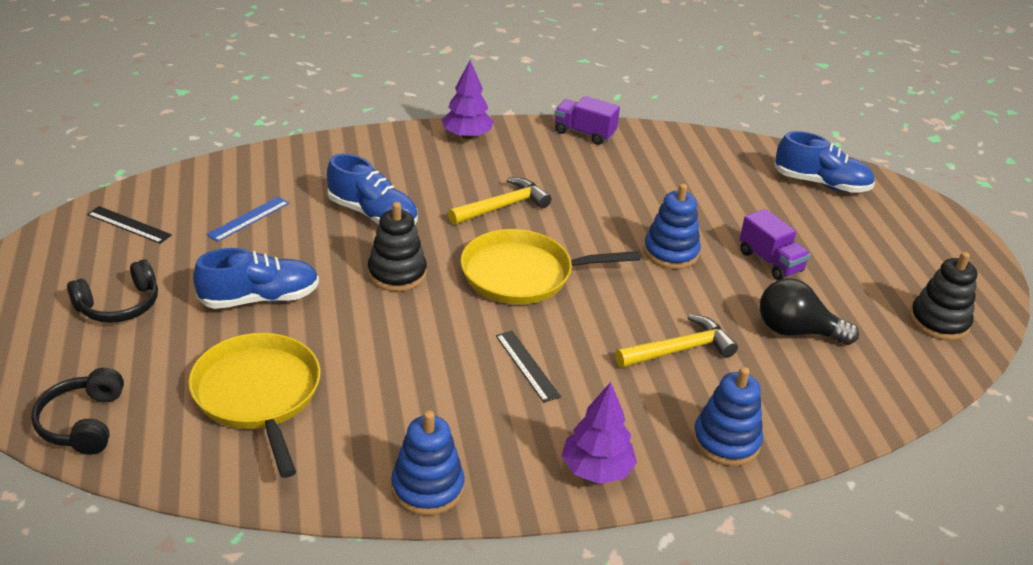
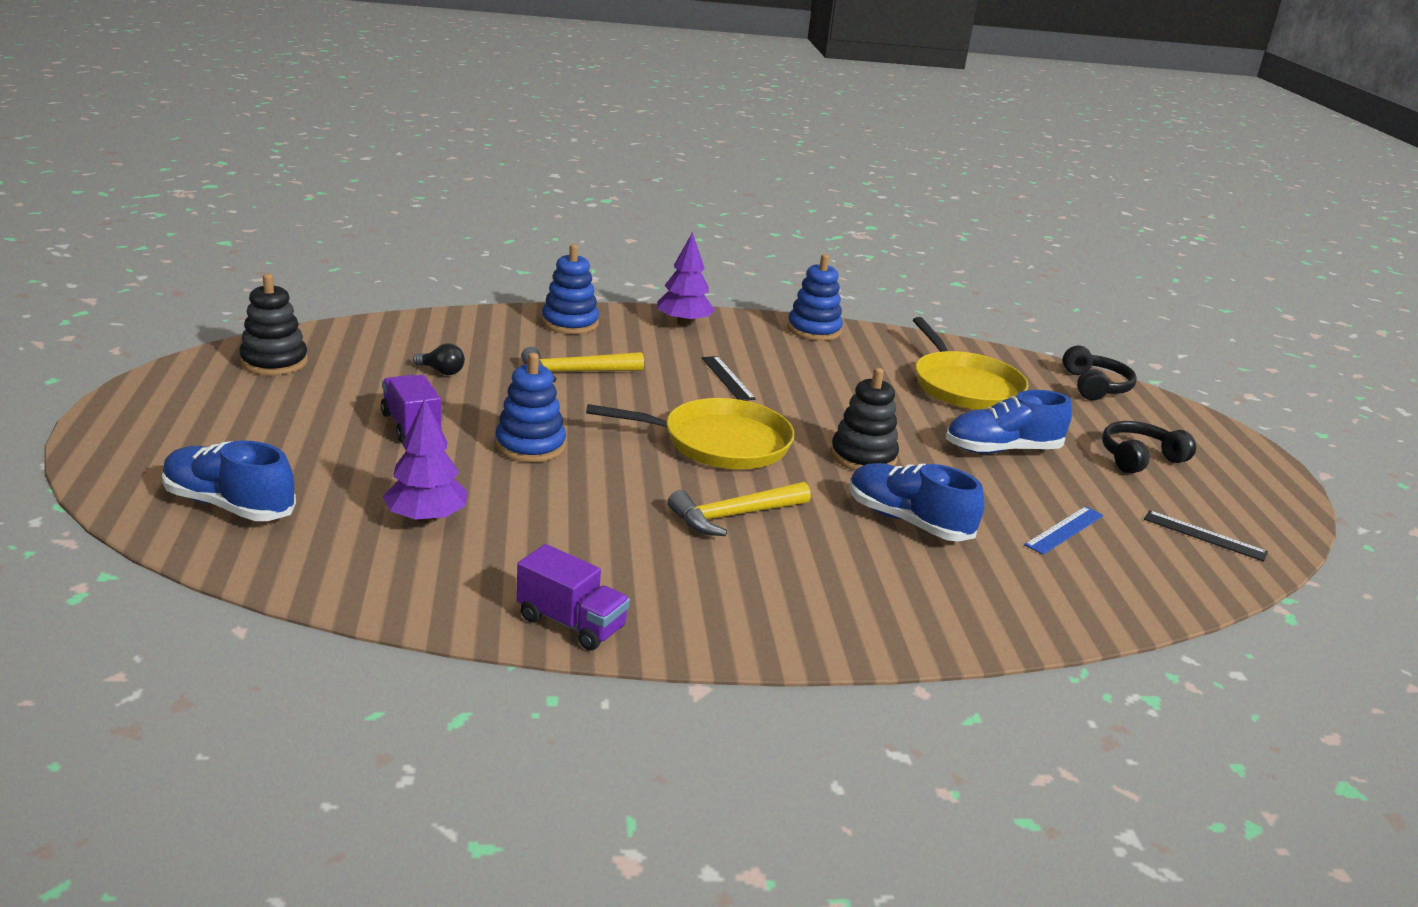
camera: 175 degrees left, 10 degrees down
(467, 136) = (782, 633): purple tree -> purple tree (426, 518)
(796, 331) = (441, 371): black light bulb -> black light bulb, size x0.53

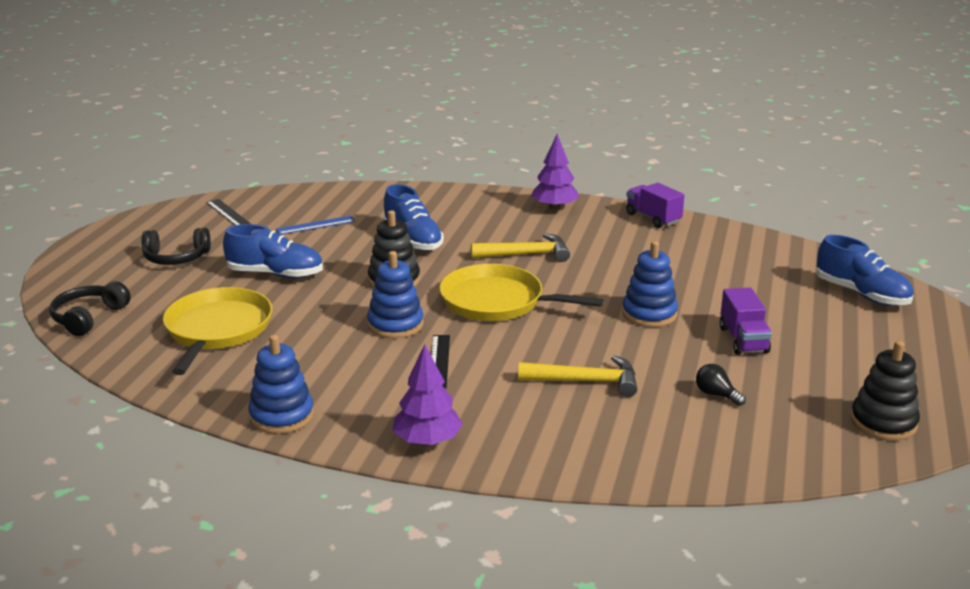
camera: 155 degrees left, 0 degrees up
(426, 518) = (730, 273): purple tree -> purple tree (554, 207)
(570, 323) = (563, 453): blue stacking toy -> blue stacking toy (395, 324)

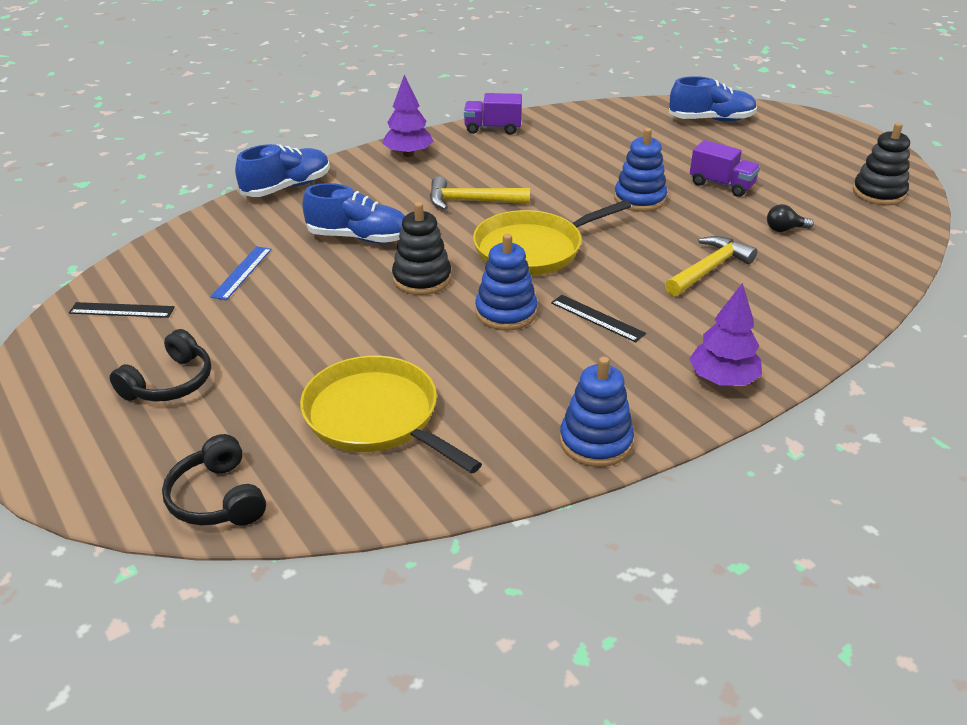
camera: 50 degrees left, 10 degrees up
(275, 274) = (309, 336): blue shoe -> blue shoe (287, 187)
(526, 254) = (471, 201): yellow hammer -> yellow hammer turned 120 degrees counterclockwise

